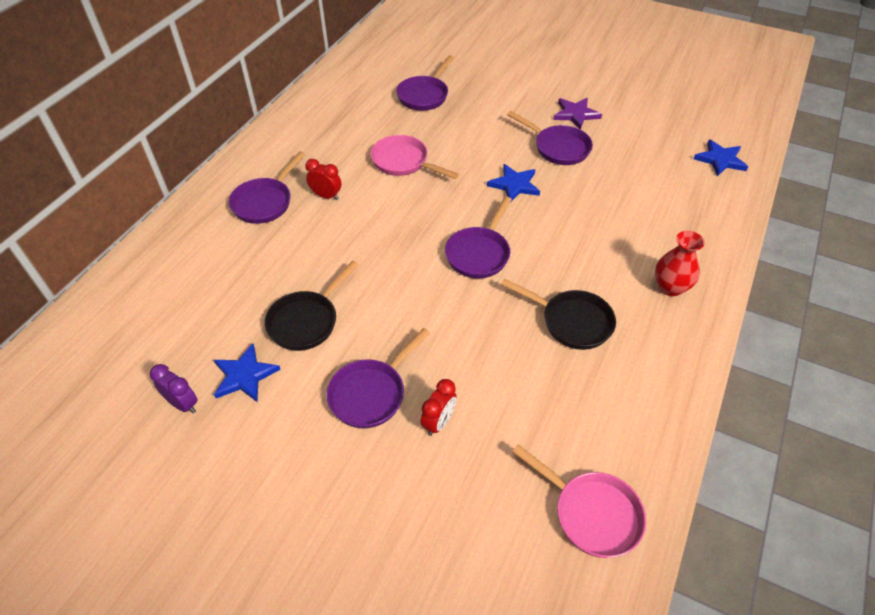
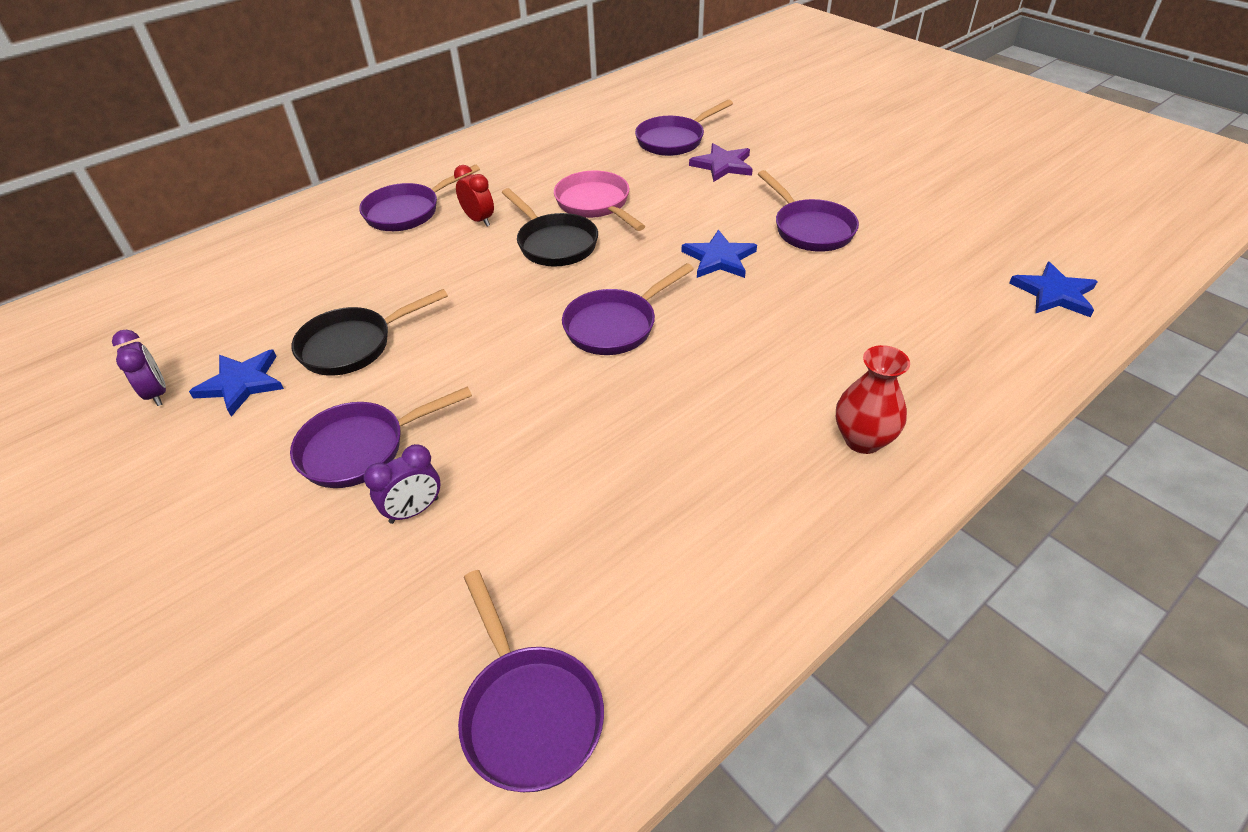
camera: 25 degrees right, 5 degrees down
(438, 422) = (414, 510): red clock -> purple clock
(571, 322) = (681, 442): black pan -> black pan (554, 243)
(575, 114) = (862, 196): purple star -> purple star (723, 165)
(591, 513) = (528, 712): pink pan -> purple pan

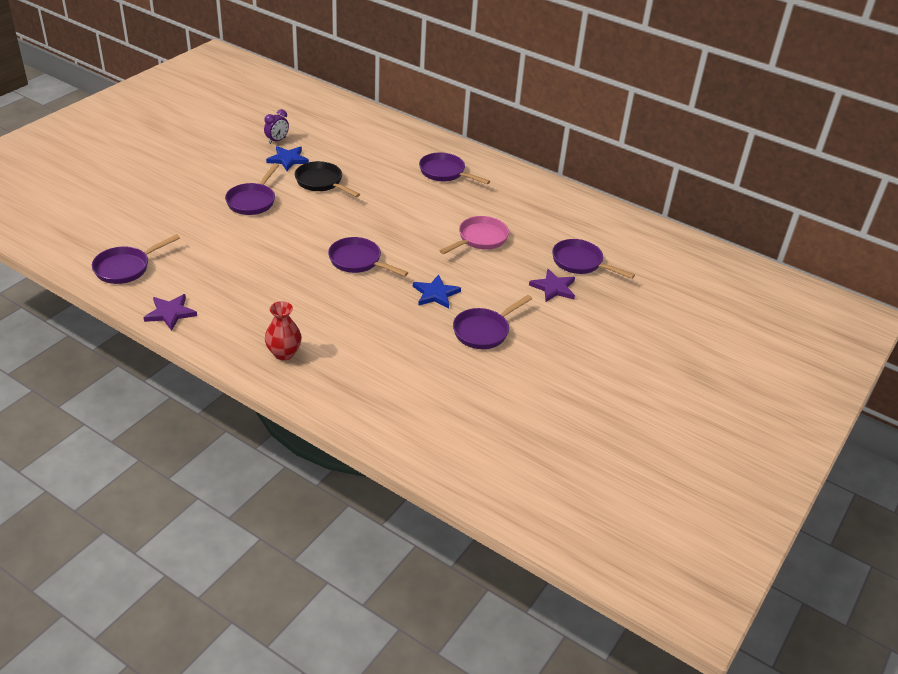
camera: 70 degrees right, 5 degrees down
(361, 448) = (252, 201): purple pan -> purple pan turned 120 degrees counterclockwise
(414, 510) = (218, 222): purple clock -> none
(479, 220) = (445, 199): red clock -> none
(554, 243) = (430, 229): black pan -> none
(726, 618) = (170, 313): none -> purple star
(1054, 293) = (442, 444): blue star -> none

